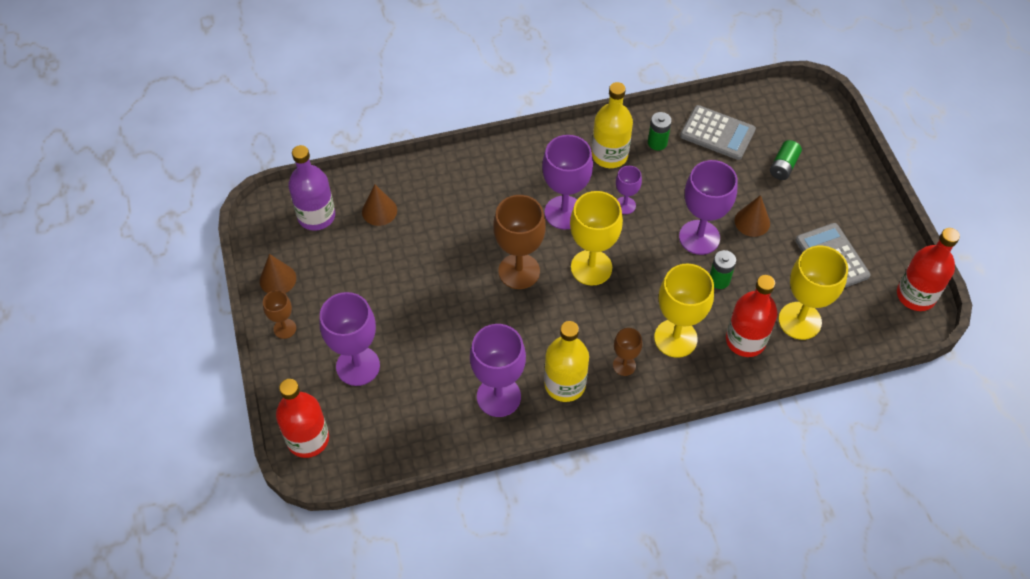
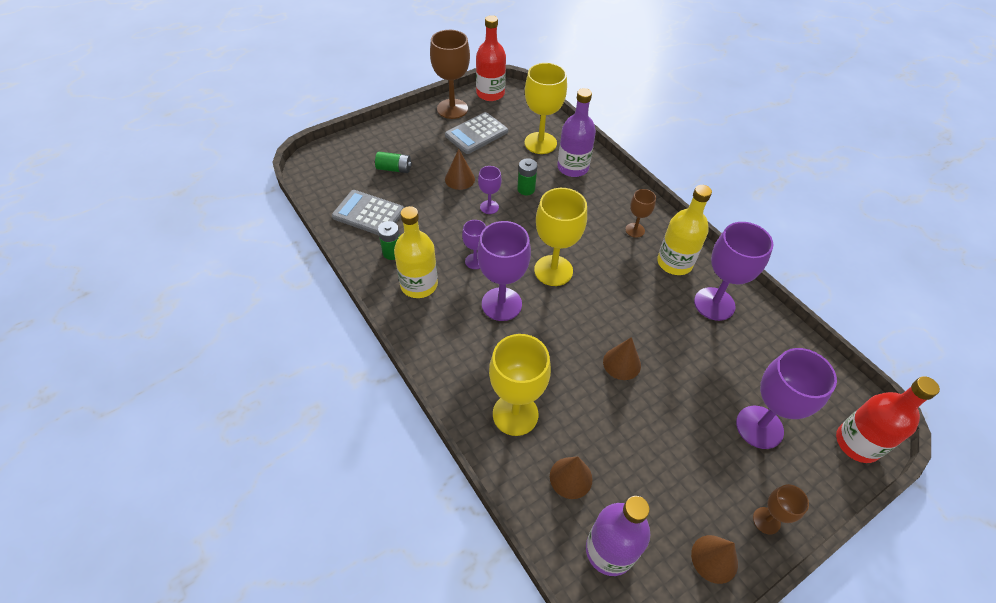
camera: 110 degrees left, 5 degrees down
(464, 285) = (622, 363): none -> brown cone
(519, 271) = (583, 323): brown goblet -> brown goblet (452, 109)
(675, 338) = (593, 205): yellow goblet -> yellow goblet (515, 414)
(699, 237) = (489, 207): purple goblet -> purple goblet, size x0.53
(717, 133) = (368, 214): grey calculator -> grey calculator turned 75 degrees counterclockwise
(745, 340) = (573, 167): red bottle -> purple bottle

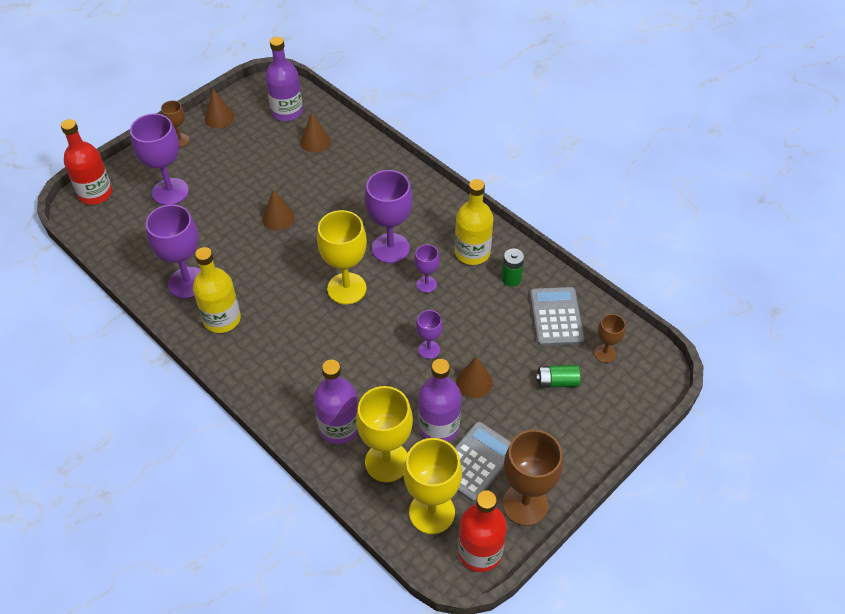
camera: 170 degrees right, 0 degrees up
(368, 214) = (556, 317): grey calculator -> grey calculator turned 105 degrees counterclockwise
(497, 156) = (439, 426): none -> purple bottle
(515, 414) = (361, 170): yellow goblet -> yellow goblet (432, 512)
(526, 189) = (392, 382): green battery -> none
(635, 230) = (262, 350): brown goblet -> brown goblet (604, 353)

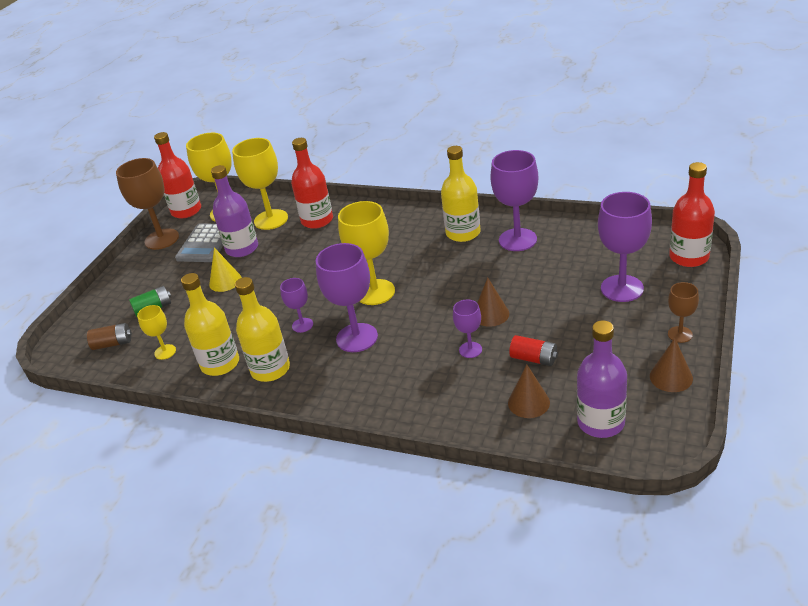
camera: 160 degrees right, 15 degrees down
(283, 168) = (534, 359): none -> red battery
(339, 427) = (317, 220): purple bottle -> red bottle
(429, 349) = (274, 284): purple goblet -> purple goblet (470, 350)
(474, 382) = (225, 281): brown cone -> yellow cone
(511, 279) = (220, 364): green battery -> yellow bottle
(556, 317) = (165, 352): grey calculator -> yellow goblet
(604, 353) = (113, 343): brown goblet -> brown battery

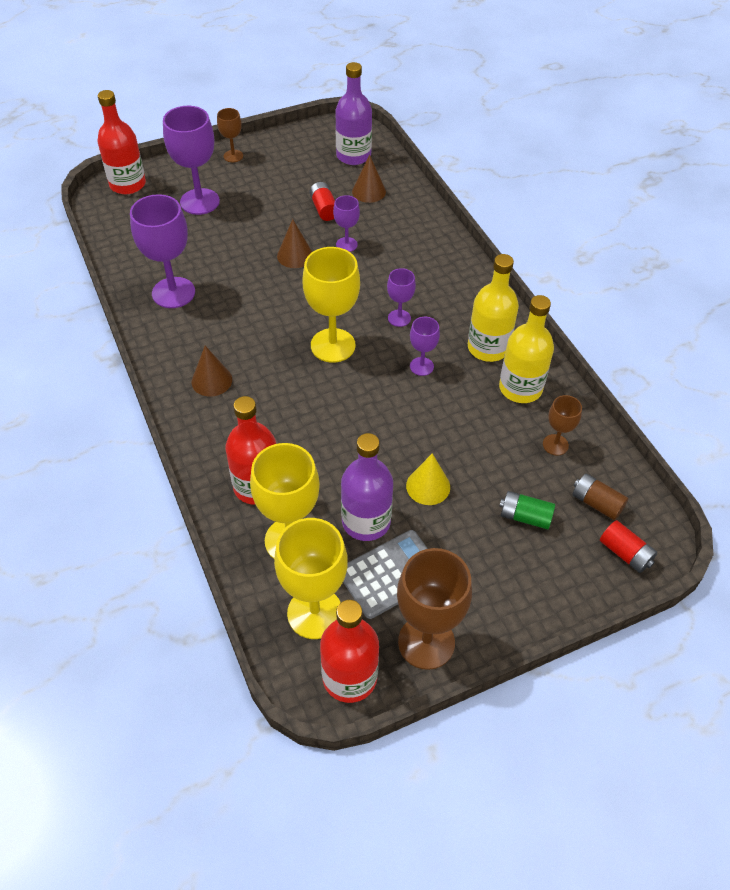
camera: 140 degrees left, 15 degrees up
(77, 335) = (625, 553): none -> red battery
(165, 352) = (555, 445): yellow goblet -> brown goblet
(357, 338) = (399, 318): purple goblet -> purple goblet, size x0.53
(463, 233) = (189, 338): yellow bottle -> none
(671, 377) = (282, 145): brown cone -> brown cone (212, 380)

